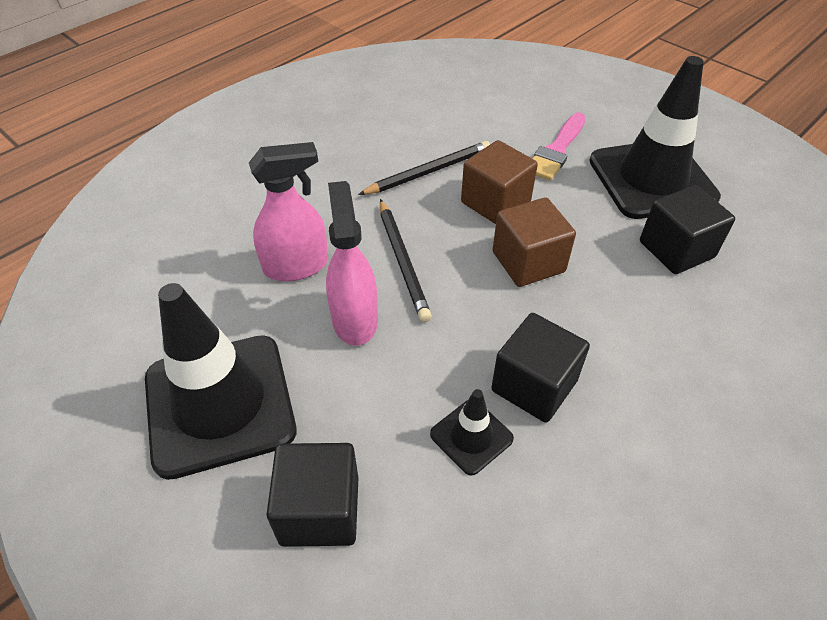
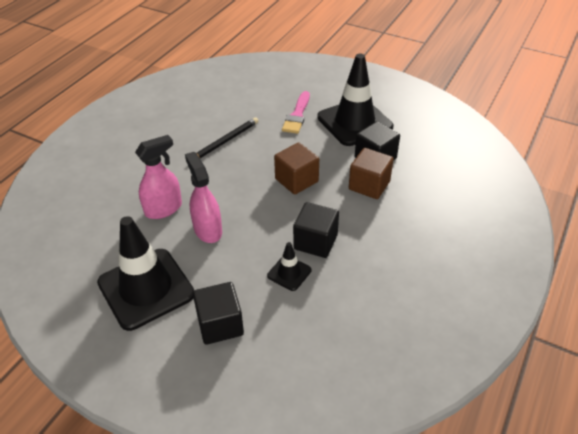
camera: 15 degrees left, 5 degrees down
(402, 261) = (225, 194): black pencil -> none
(495, 202) = (269, 152): brown cube -> brown cube (369, 185)

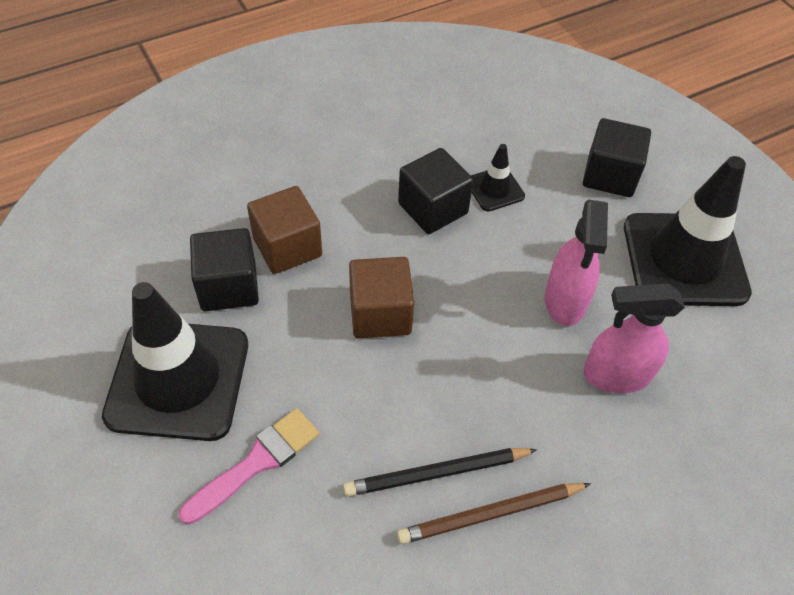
camera: 150 degrees left, 10 degrees up
(195, 140) = (491, 513): none -> brown pencil

